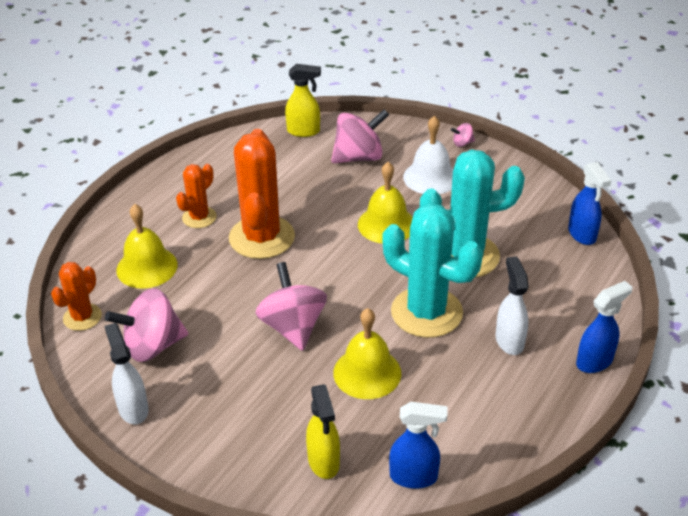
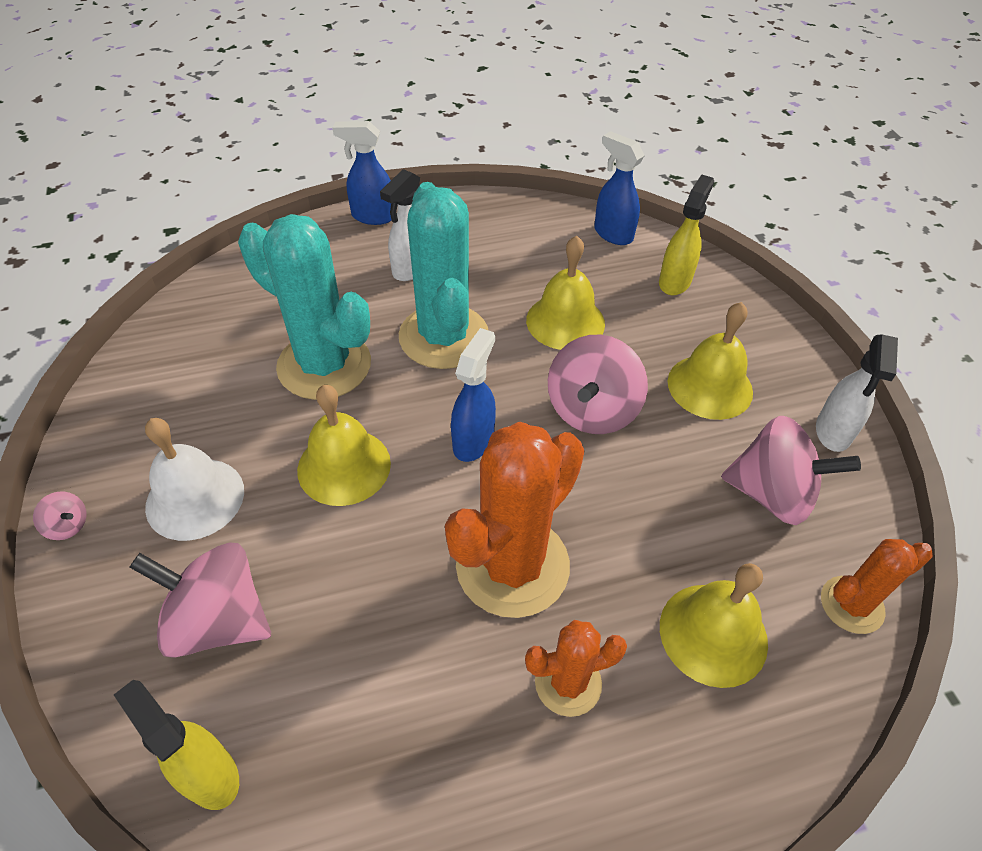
camera: 140 degrees left, 10 degrees up
(233, 389) = (710, 386): none -> yellow bell
(582, 235) = (189, 308): blue spray bottle -> blue spray bottle (473, 440)

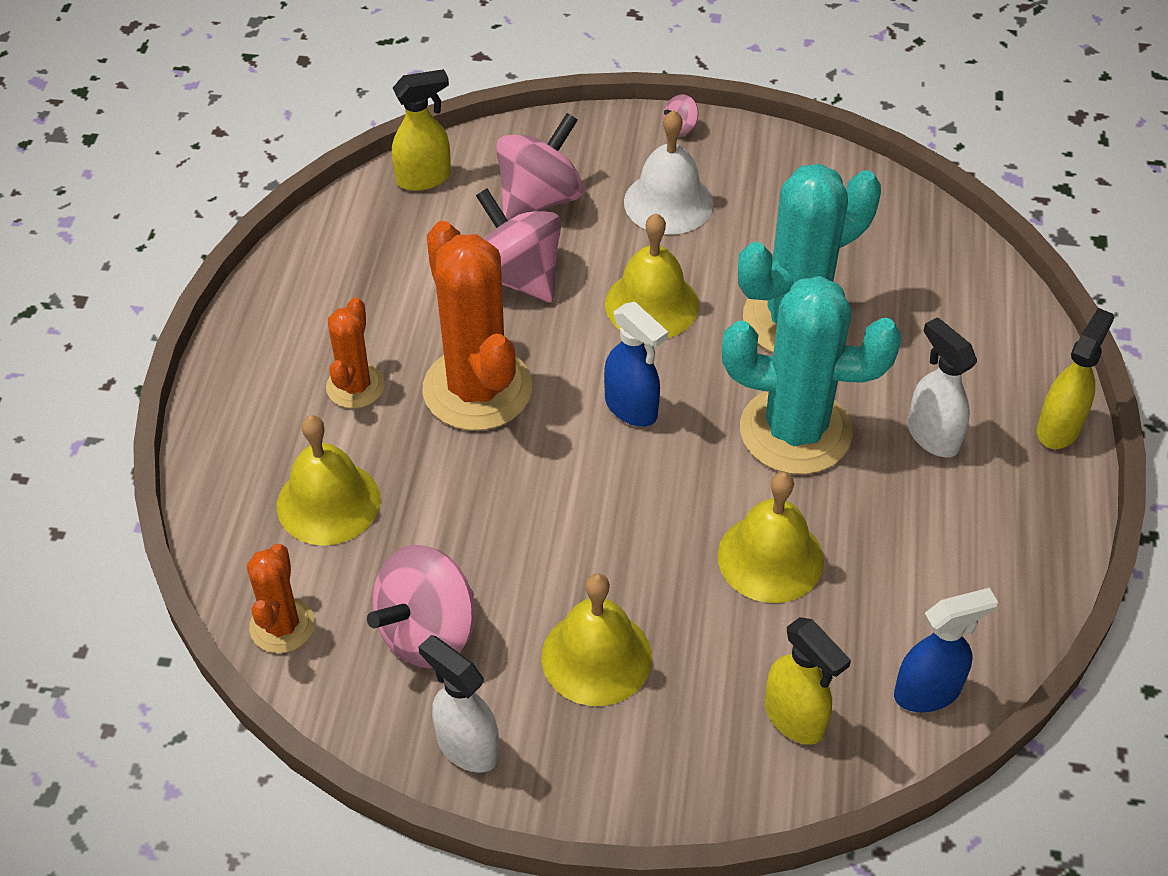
camera: 115 degrees right, 0 degrees up
(372, 216) = (1059, 427): blue spray bottle -> yellow spray bottle
(592, 410) = (619, 524): pink spinning top -> pink spinning top (518, 276)

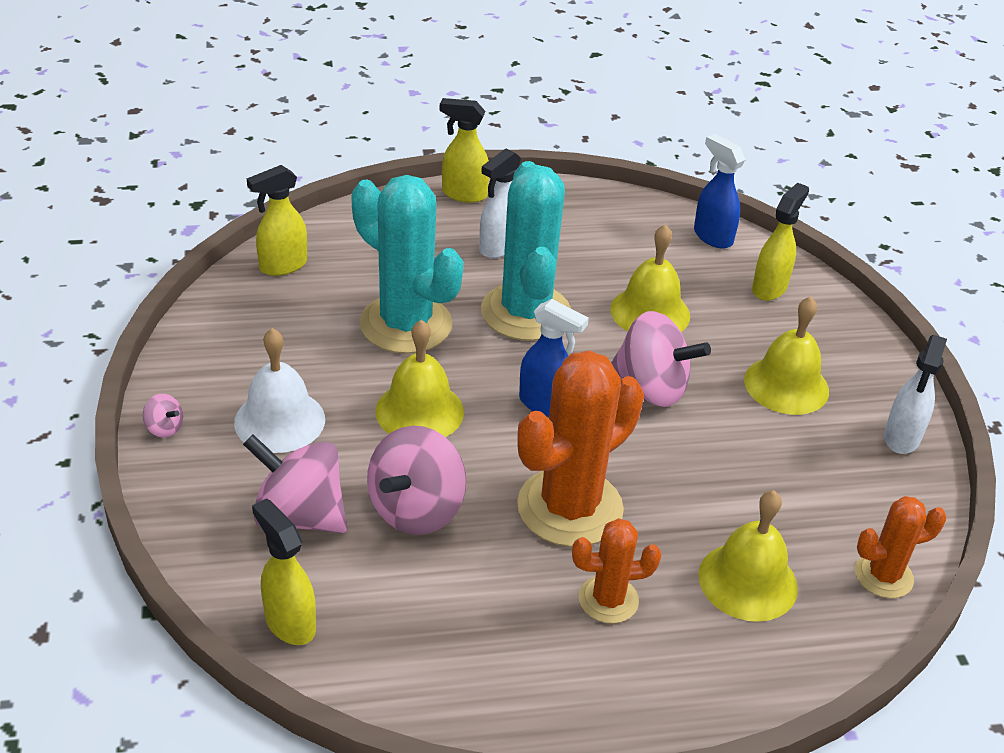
camera: 110 degrees left, 10 degrees down
(427, 632) = (828, 481): pink spinning top -> pink spinning top (651, 388)
(631, 408) = (545, 404): blue spray bottle -> blue spray bottle turned 90 degrees clockwise
(921, 236) = (282, 266): none -> yellow spray bottle

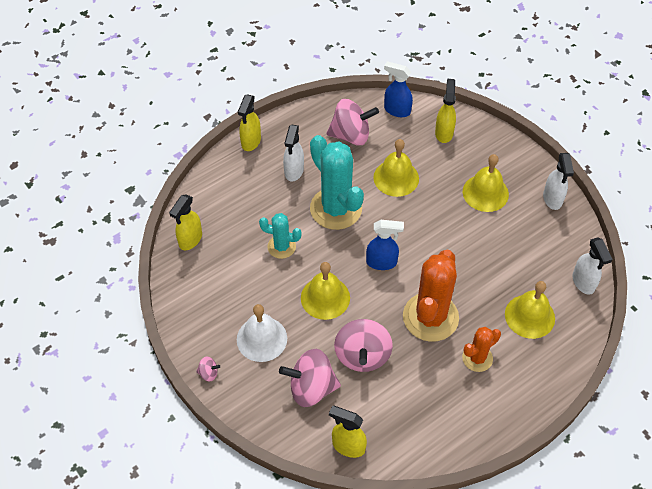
camera: 25 degrees left, 15 degrees up
(406, 324) = (281, 247): turquoise cactus -> turquoise cactus, size x0.53
(463, 194) = (251, 141): yellow spray bottle -> yellow spray bottle turned 60 degrees counterclockwise
(651, 388) = (425, 227): pink spinning top -> pink spinning top (351, 135)
(883, 576) = (583, 282): orange cactus -> white spray bottle

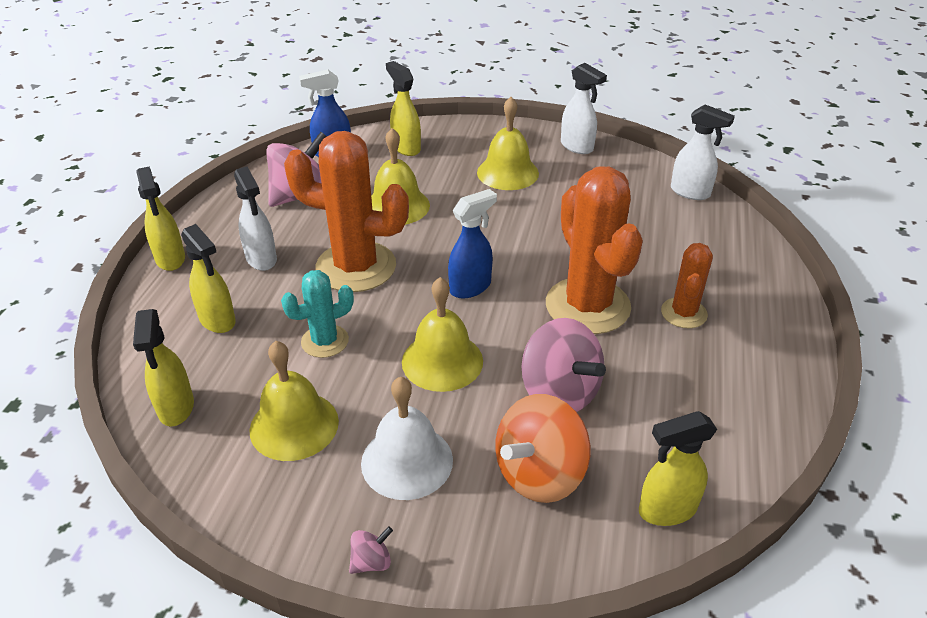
camera: 40 degrees left, 15 degrees down
(243, 199) = (218, 320): none -> yellow spray bottle
(311, 388) = (539, 474): pink spinning top -> orange spinning top
(336, 208) = (356, 267): turquoise cactus -> orange cactus
(529, 316) = (682, 246): yellow bell -> yellow bell (294, 425)

